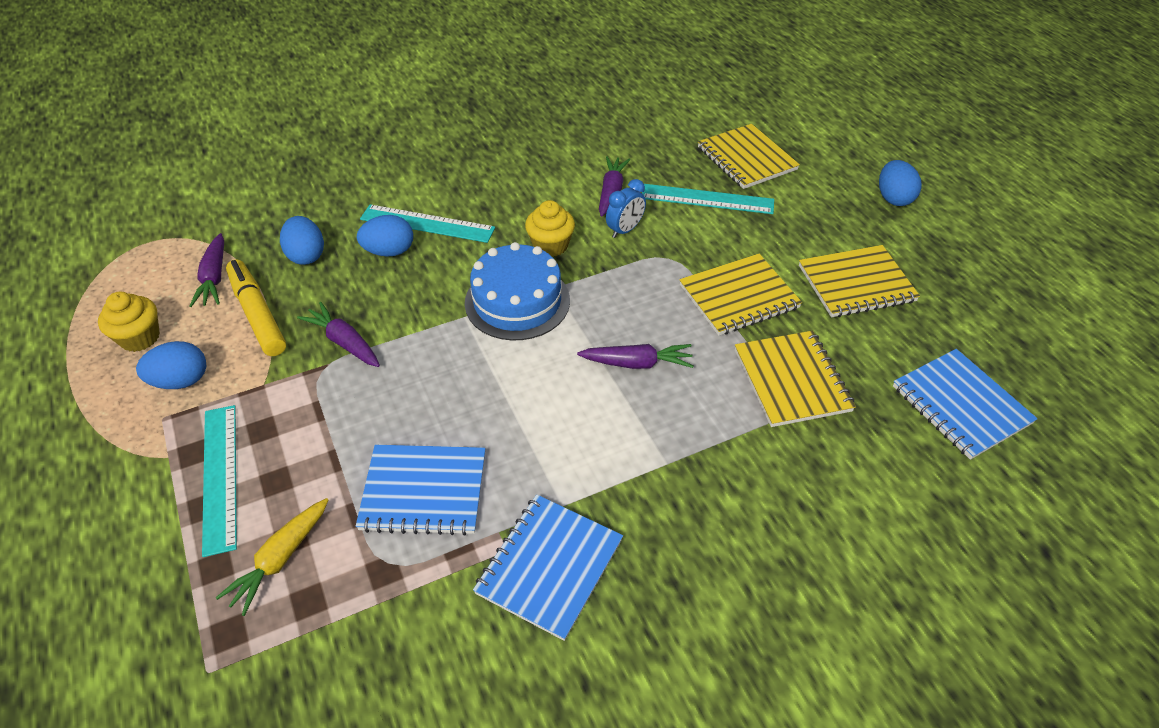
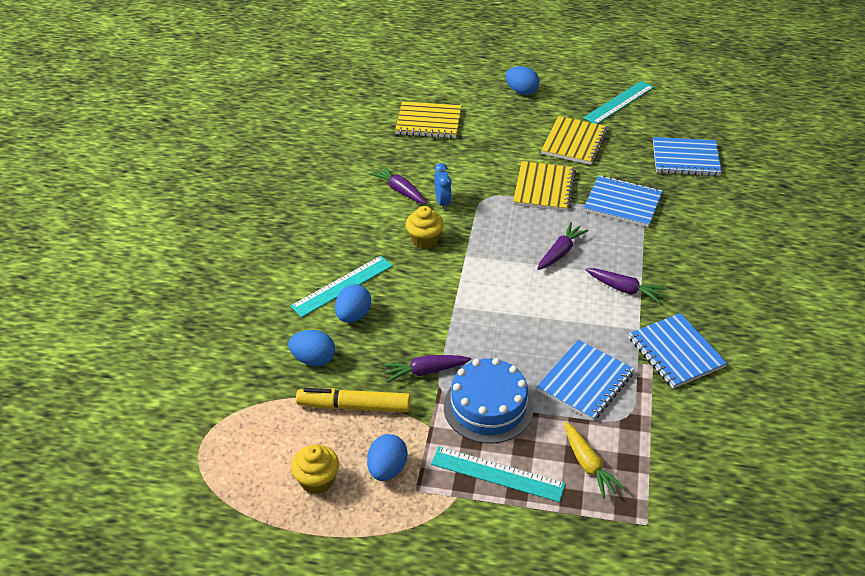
camera: 55 degrees left, 5 degrees down
(214, 278) = (288, 418): purple carrot -> purple carrot (624, 289)
(517, 301) = (462, 277): blue cake -> blue cake (488, 407)
(707, 199) = (449, 156): turquoise ruler -> turquoise ruler (619, 102)
(792, 380) = (622, 203): yellow notebook -> blue notebook

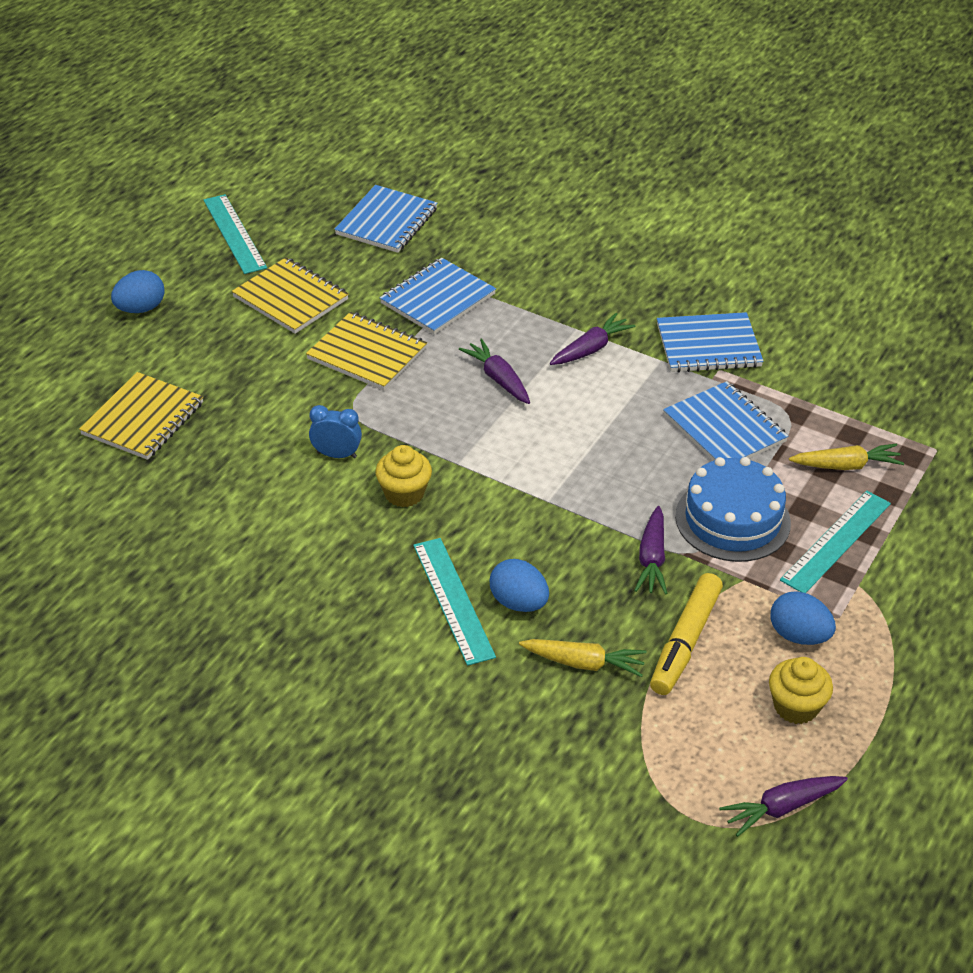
camera: 70 degrees left, 0 degrees up
(313, 359) = (583, 663): blue egg -> yellow carrot
(400, 190) = (282, 490): purple carrot -> purple carrot (782, 808)

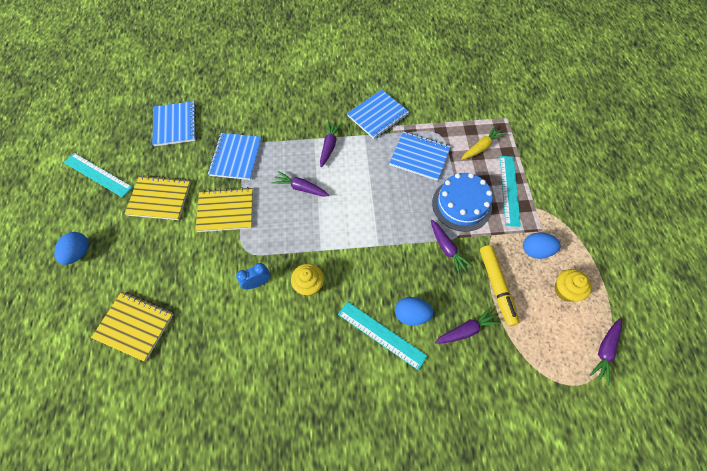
camera: 35 degrees left, 20 degrees up
(143, 419) = (135, 326): yellow notebook -> yellow notebook turned 60 degrees counterclockwise
(583, 663) = (466, 330): yellow carrot -> purple carrot

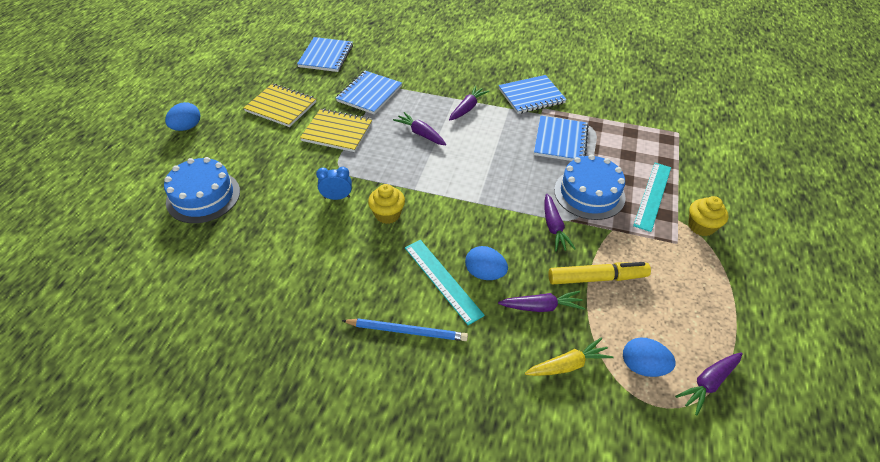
camera: 20 degrees right, 15 degrees down
(98, 174) = (237, 75): turquoise ruler -> none
(135, 326) = (203, 196): yellow notebook -> blue cake
(374, 395) = (407, 331): none -> blue pencil
(419, 157) = (560, 140): blue notebook -> blue notebook turned 60 degrees clockwise
(481, 147) = (636, 150): yellow carrot -> yellow carrot (567, 365)
(496, 286) = (597, 278): yellow marker -> yellow marker turned 105 degrees counterclockwise
(536, 250) = (660, 259): blue egg -> blue egg (642, 366)
(565, 290) = (682, 308): yellow cupcake -> yellow cupcake (701, 226)

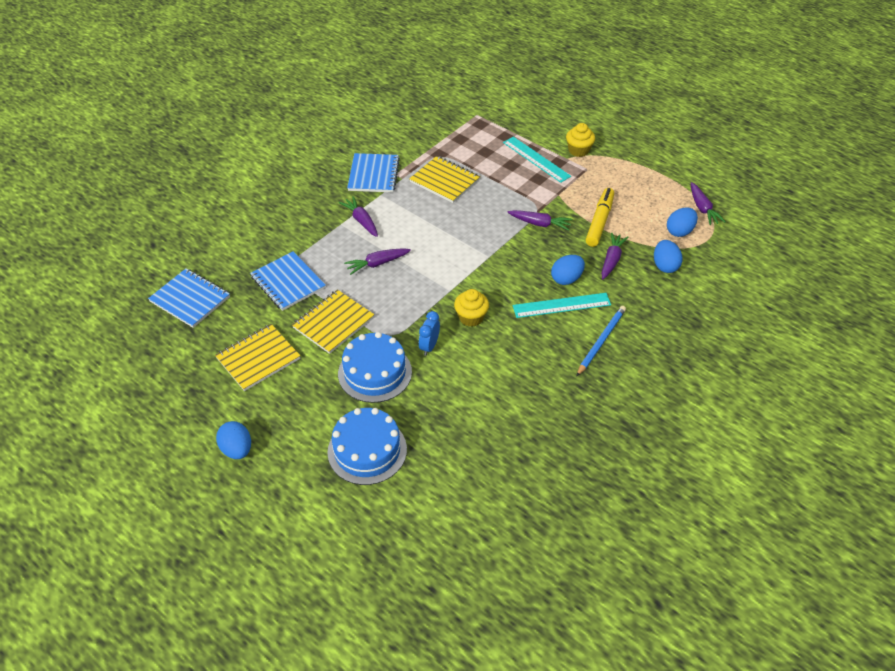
camera: 65 degrees left, 0 degrees up
(560, 140) = (444, 181): blue notebook -> yellow notebook
(567, 365) = (665, 266): yellow carrot -> blue egg
(589, 193) = (515, 190): blue cake -> blue cake (375, 372)

